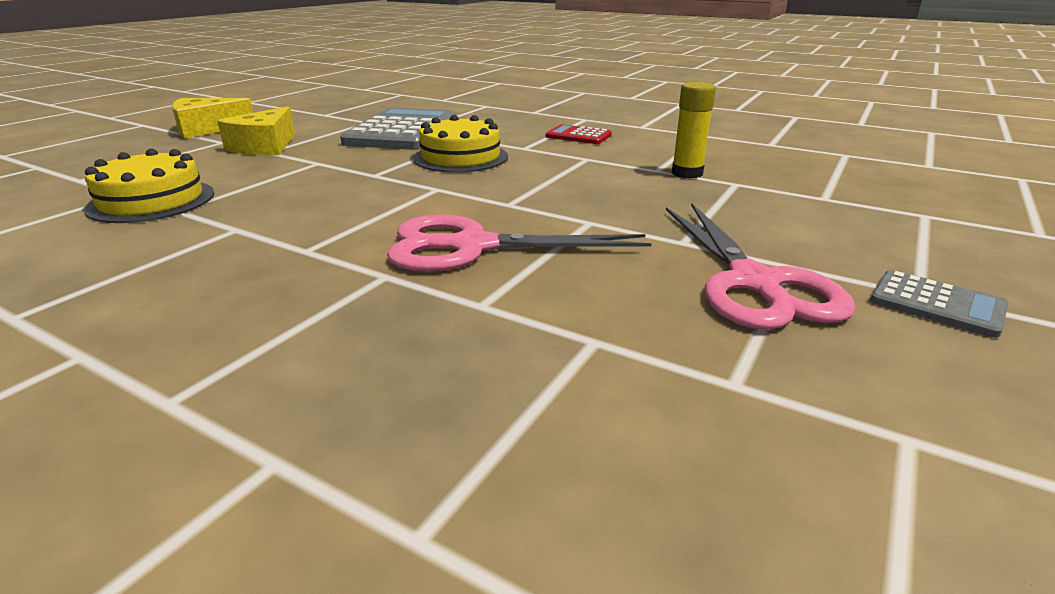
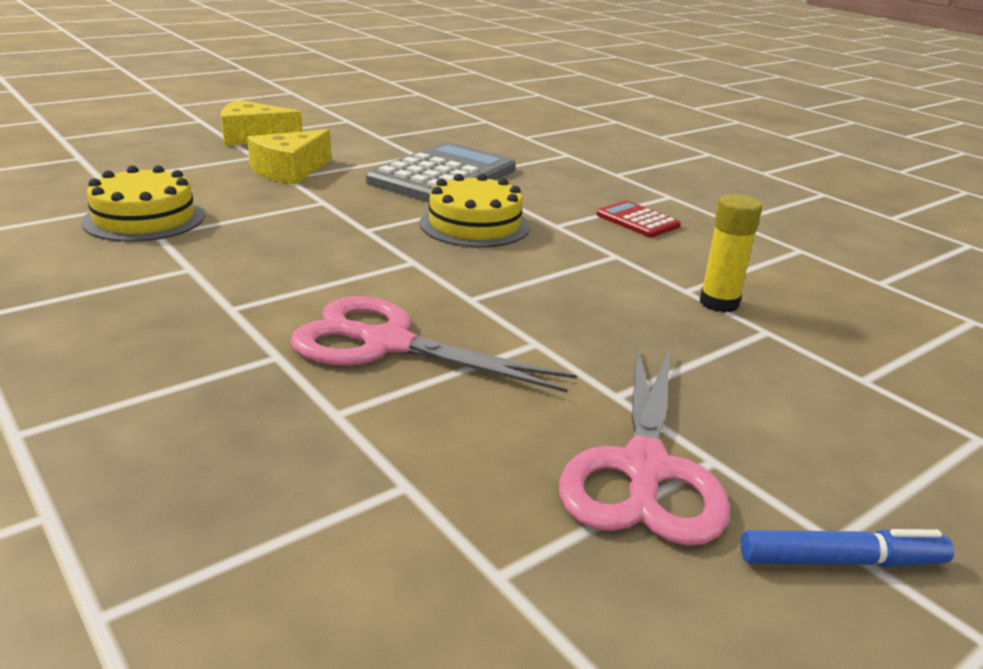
camera: 20 degrees right, 0 degrees up
(937, 304) = (841, 561): grey calculator -> blue marker

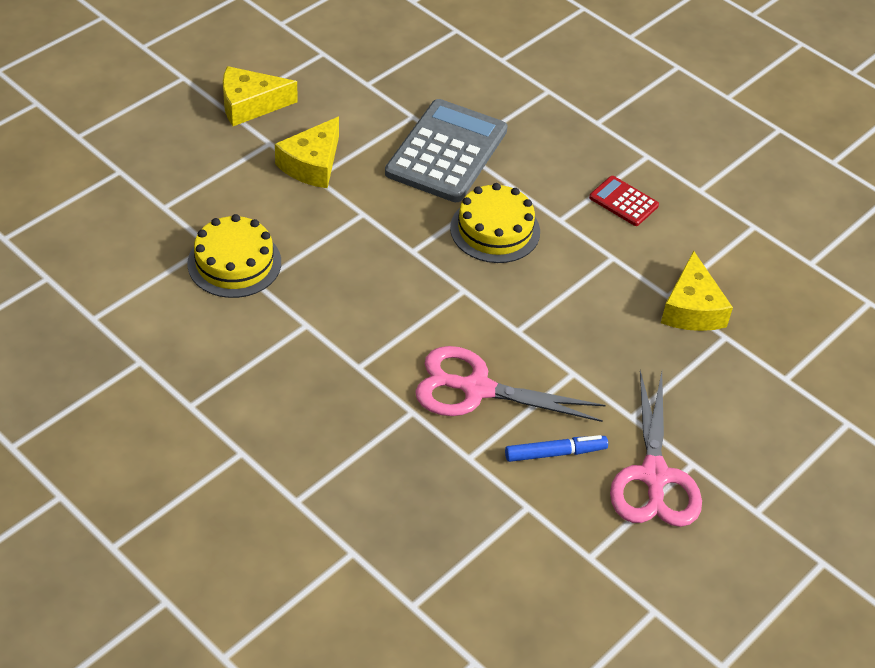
camera: 10 degrees left, 20 degrees up
(719, 303) = (692, 308): yellow glue stick -> yellow cheese
(841, 561) = (758, 524): blue marker -> blue marker (555, 453)

